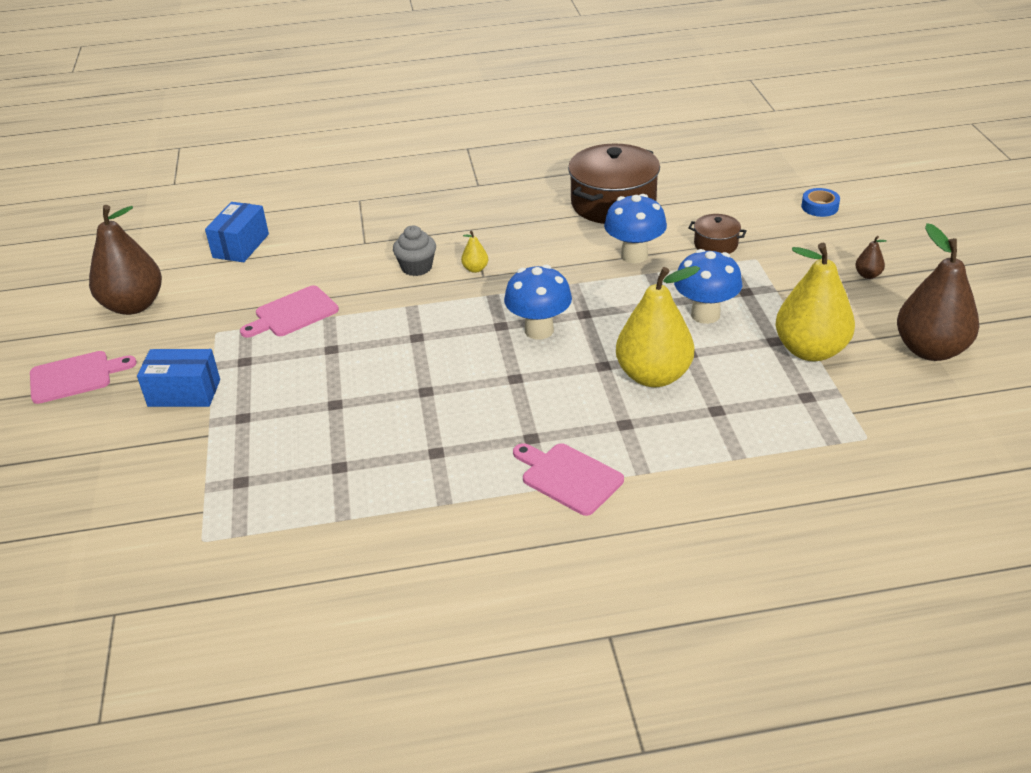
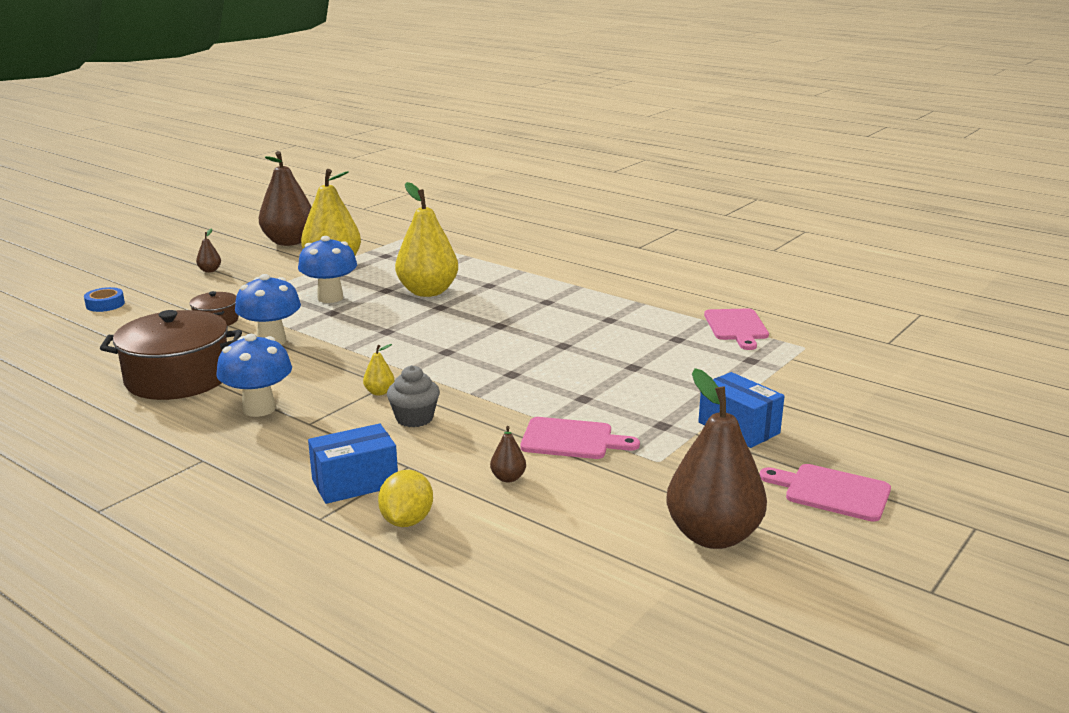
camera: 135 degrees left, 15 degrees down
(241, 246) = (519, 540): blue box -> blue box (355, 483)
(296, 269) = (508, 478): none -> brown pear
(314, 222) = (407, 521): none -> yellow lemon
(539, 330) = (431, 337): blue mushroom -> blue mushroom (259, 409)
(568, 477) = (560, 283): pink cutting board -> pink cutting board (736, 327)

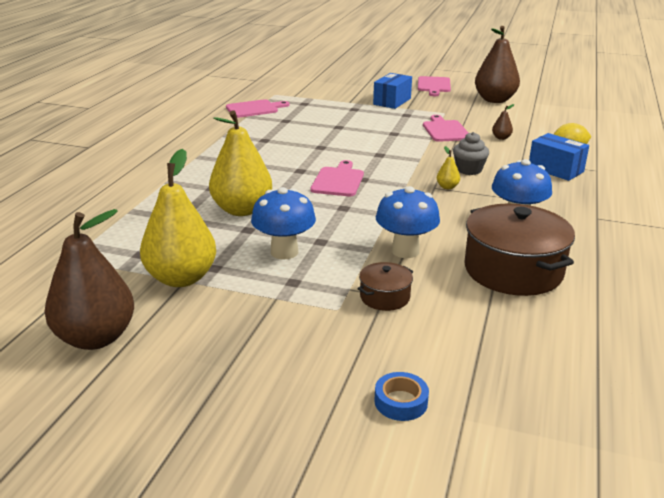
camera: 110 degrees left, 5 degrees up
(210, 270) = (236, 363): brown pear -> none
(454, 339) = (338, 181): none -> pink cutting board

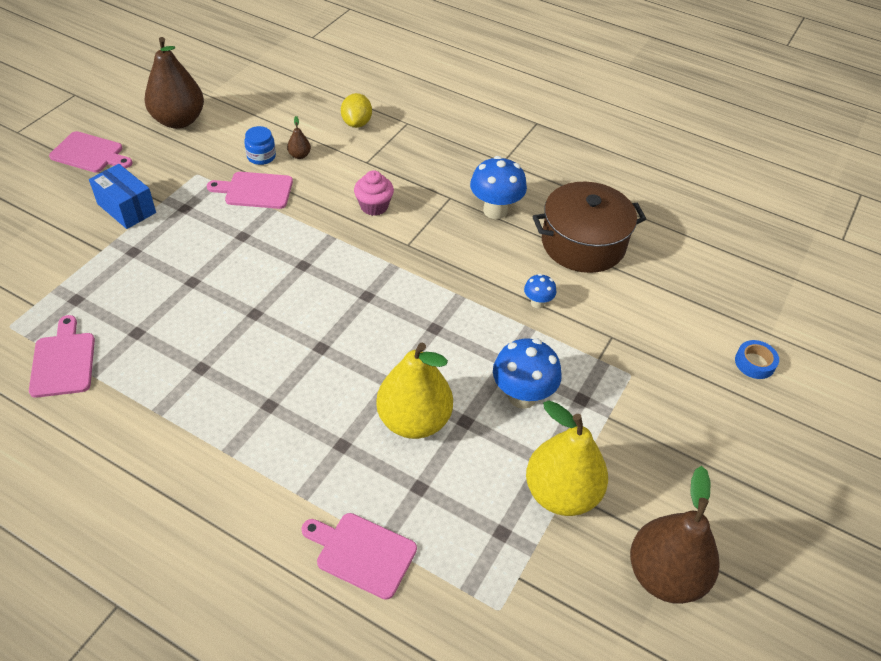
camera: 80 degrees left, 20 degrees up
(338, 181) = (363, 318): pink cutting board -> pink cutting board (362, 553)
(385, 297) = (615, 337): brown pot -> none
(405, 251) = (537, 303): blue mushroom -> blue mushroom, size x0.52
(447, 187) = (410, 235): yellow pear -> none
(469, 170) = (374, 206): grey cupcake -> pink cupcake
(485, 127) = (261, 156): none -> blue jar
(555, 169) = (396, 147): blue box -> none

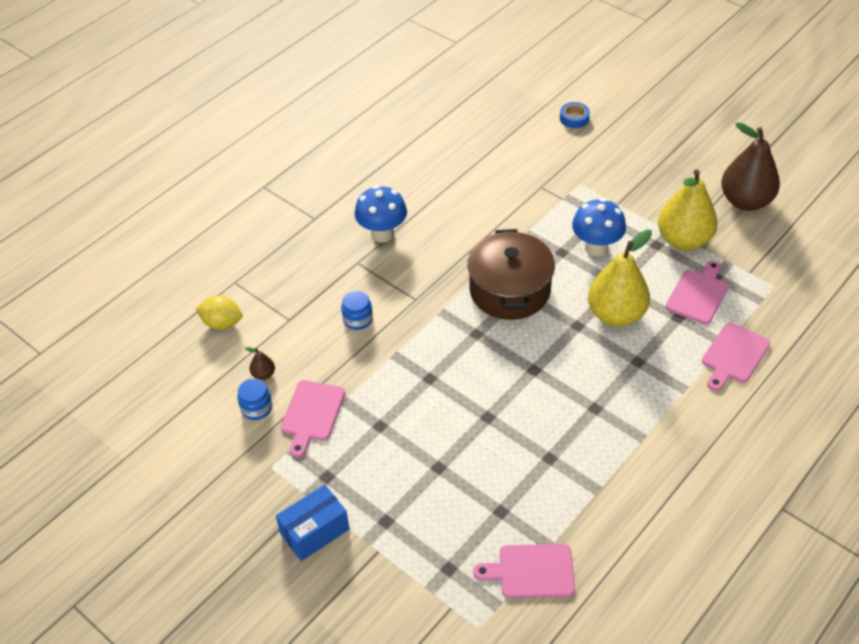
camera: 75 degrees left, 0 degrees up
(90, 153) = (205, 577): pink cutting board -> pink cutting board (698, 294)
(179, 121) = (167, 487): brown pear -> none
(374, 206) = (358, 319): pink cupcake -> blue jar
(537, 303) = (500, 224): blue mushroom -> none
(583, 243) = (435, 184): brown pot -> brown pot (510, 290)

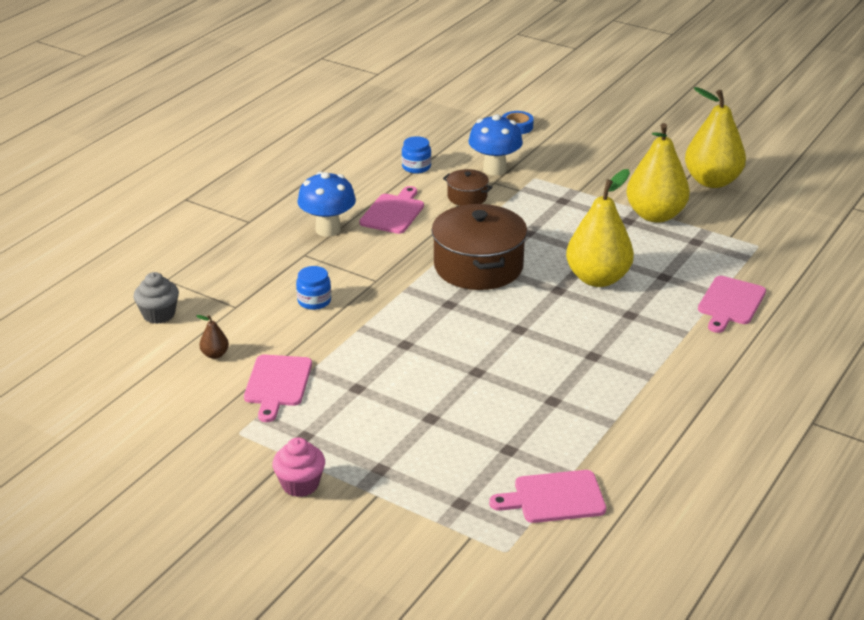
camera: 10 degrees left, 15 degrees down
(222, 323) = (159, 314): yellow lemon -> grey cupcake
(256, 408) = (212, 383): blue jar -> blue jar (416, 167)
(315, 531) = (300, 484): blue box -> pink cupcake
(513, 203) = (467, 197): none -> brown pot
(596, 248) = (564, 227): blue mushroom -> blue mushroom (494, 169)
(698, 294) = (681, 257): pink cutting board -> pink cutting board (393, 212)
(745, 201) = (712, 181): brown pear -> yellow pear

